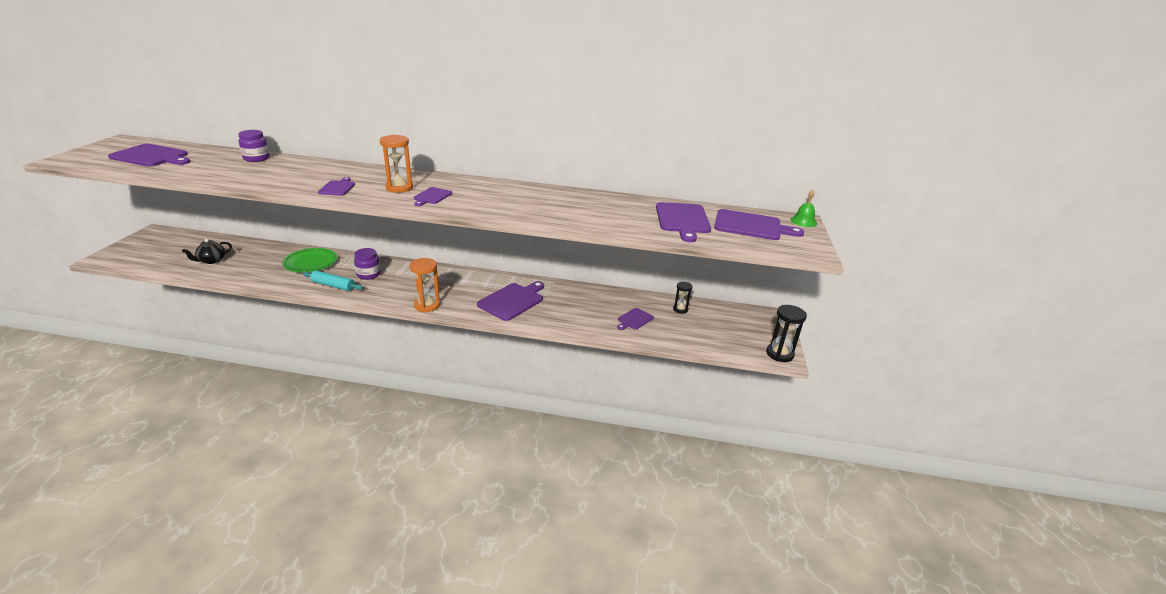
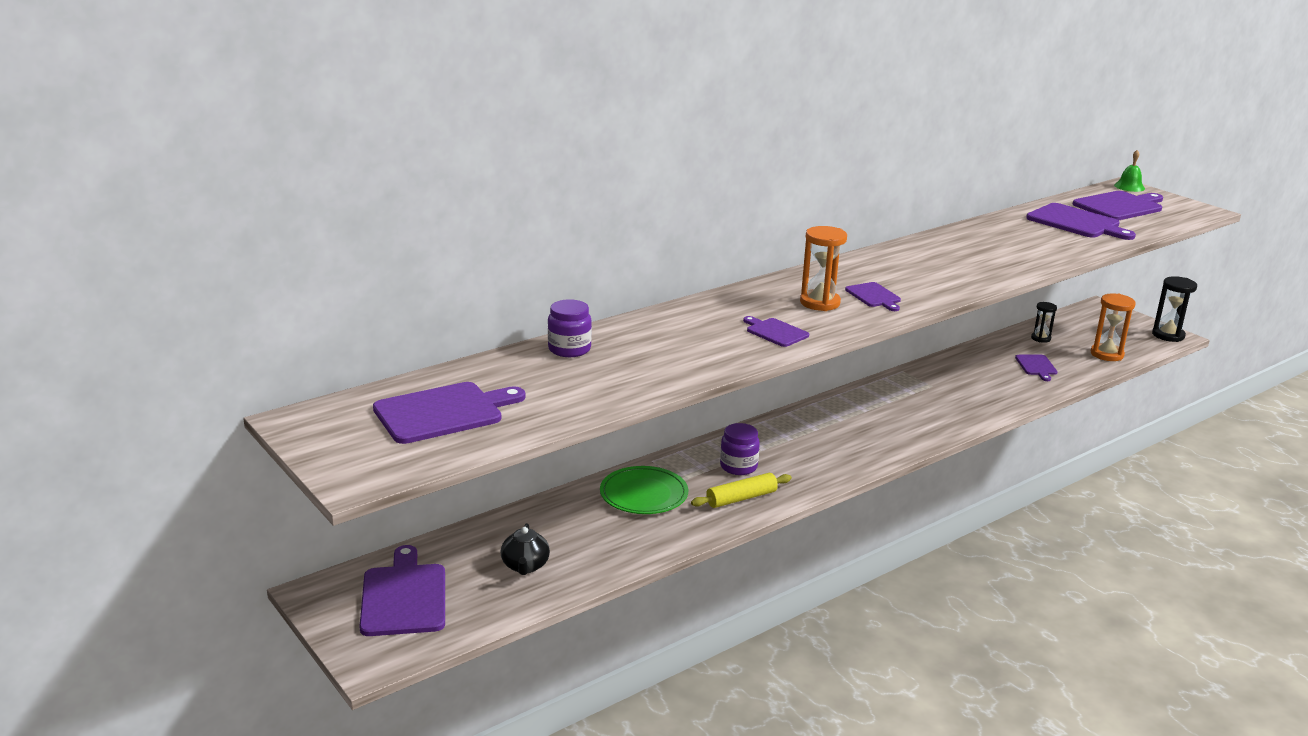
camera: 45 degrees left, 5 degrees down
(333, 285) = (741, 498): turquoise rolling pin -> yellow rolling pin
(427, 305) = (874, 457): orange hourglass -> orange hourglass (1107, 354)
(512, 300) = (921, 408): purple cutting board -> purple cutting board (403, 596)

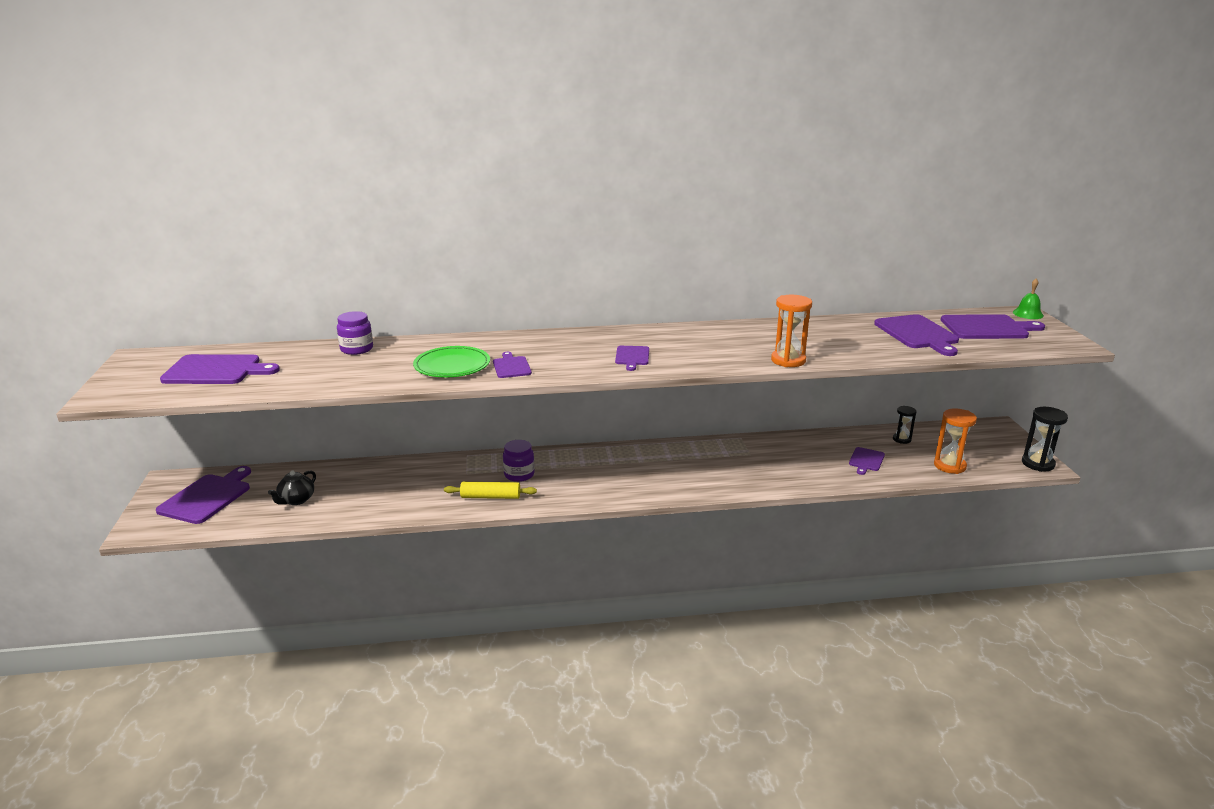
camera: 30 degrees right, 0 degrees up
(644, 494) = (430, 476): green plate -> green plate (452, 366)
(820, 303) = (581, 353): orange hourglass -> orange hourglass (788, 360)

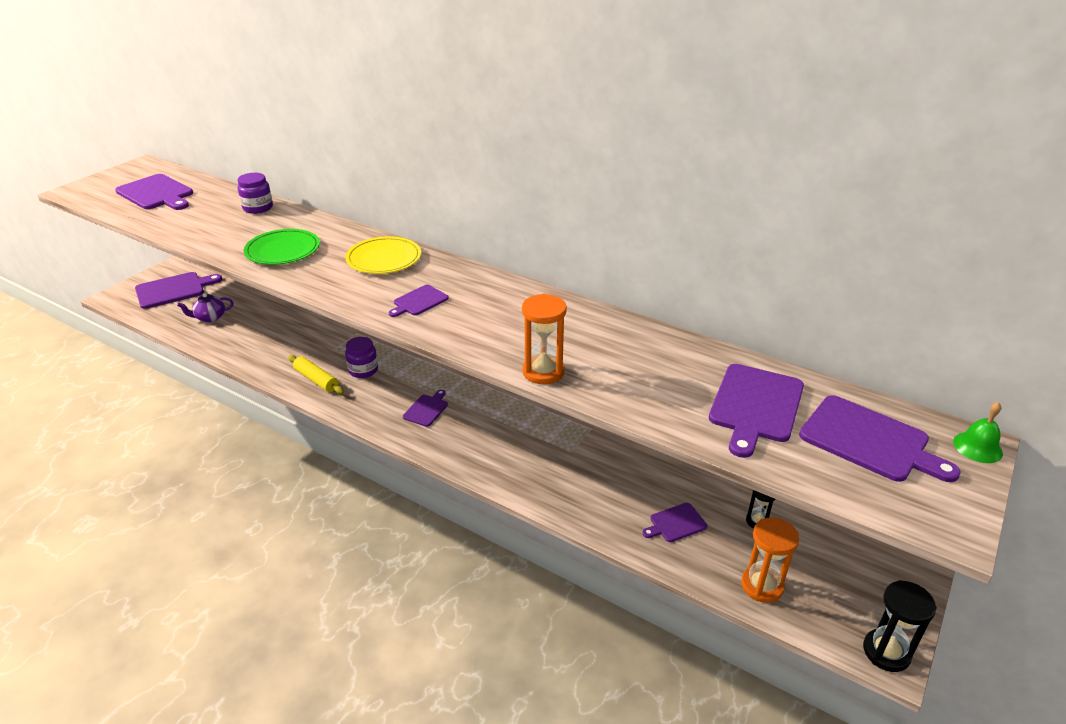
camera: 40 degrees right, 10 degrees up
(296, 500) = (210, 317): black teapot -> purple teapot
(511, 366) = (317, 269): purple cutting board -> purple cutting board (426, 409)
(549, 344) = (384, 259): none -> yellow plate

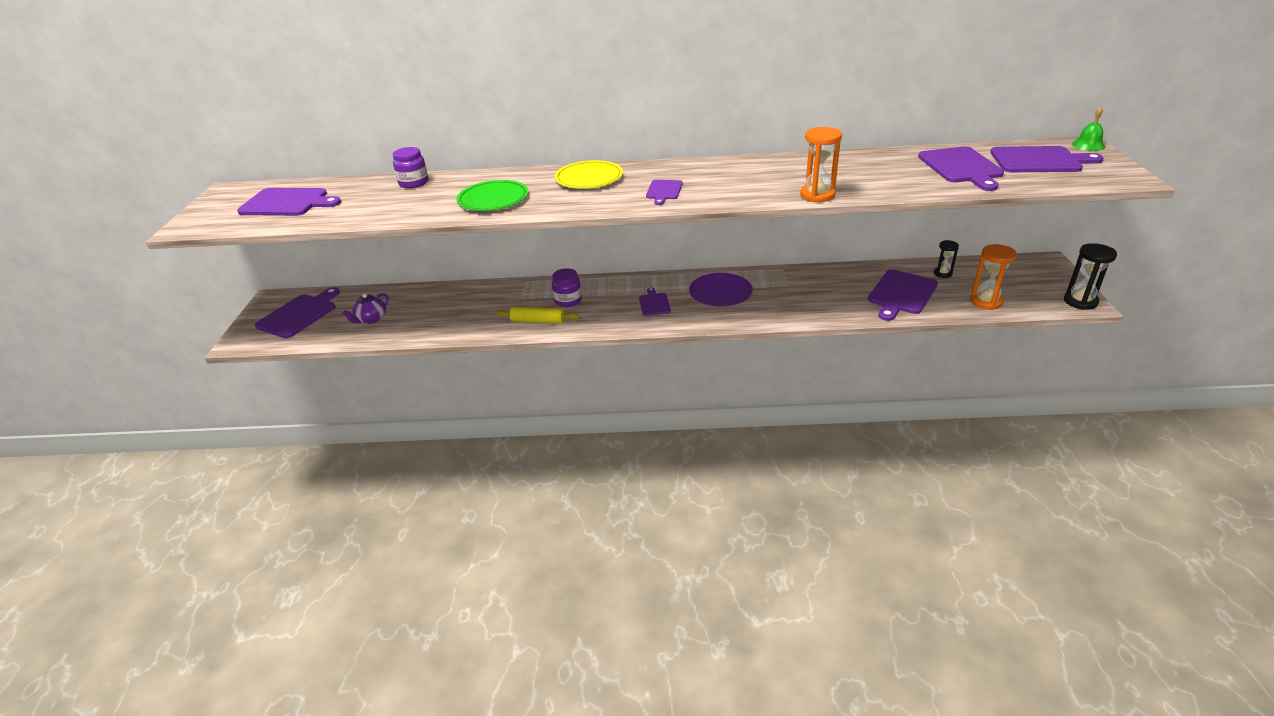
camera: 30 degrees left, 0 degrees up
(498, 427) = (720, 292): none -> purple plate
(676, 523) = (901, 294): purple cutting board -> purple cutting board, size x1.82

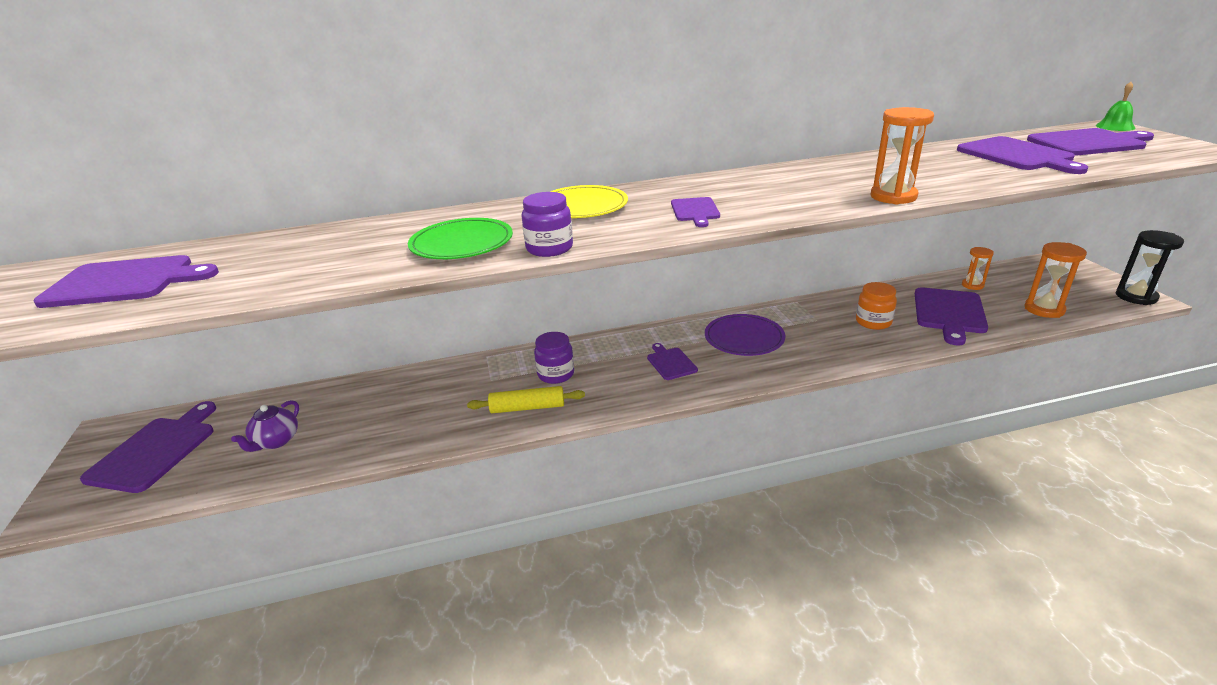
camera: 15 degrees left, 5 degrees down
(414, 183) = (328, 236): purple jar -> purple jar (549, 248)
(832, 293) = (873, 322): none -> orange jar
(942, 273) = (972, 285): black hourglass -> orange hourglass

